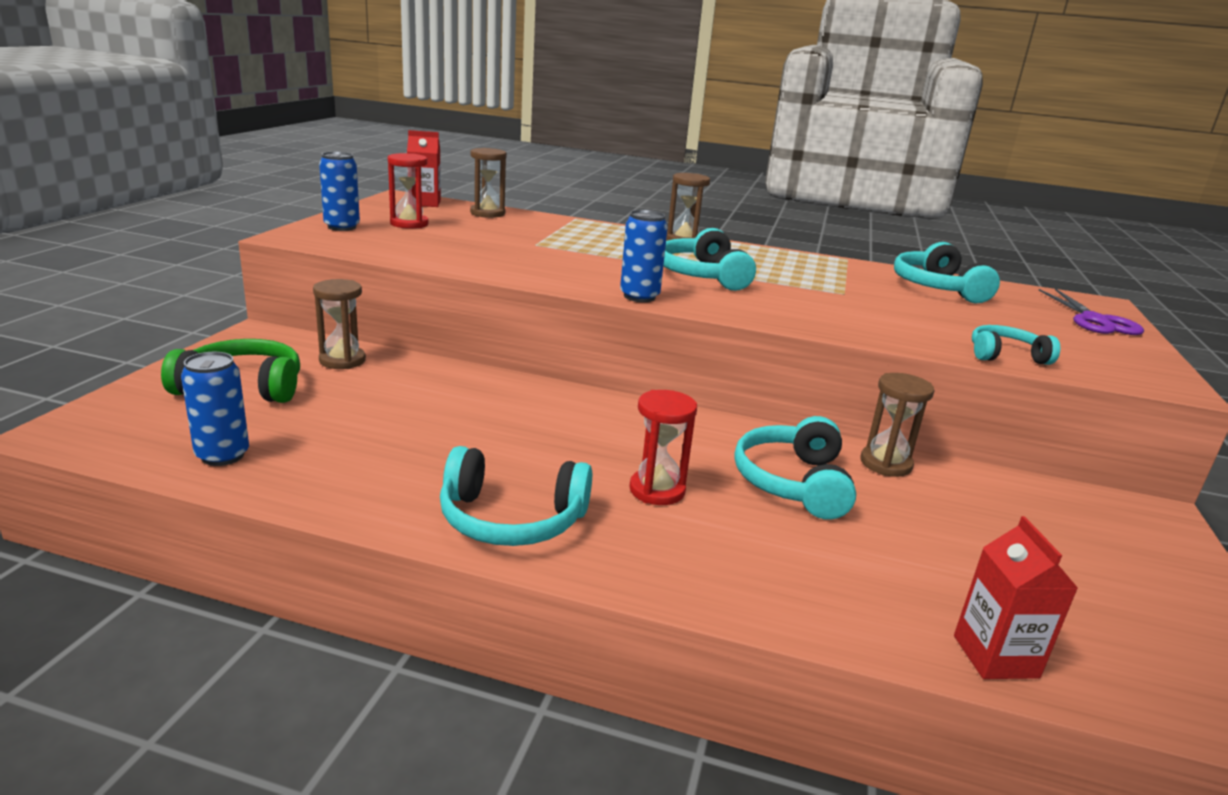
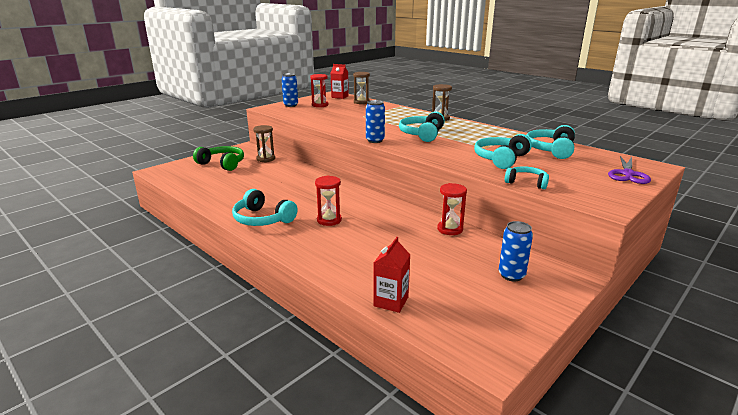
camera: 30 degrees right, 0 degrees up
(222, 455) = (194, 184): blue can -> blue can (511, 275)
(793, 483) = (392, 228): turquoise headphones -> turquoise headphones (501, 159)
(885, 464) = (450, 229): brown hourglass -> red hourglass

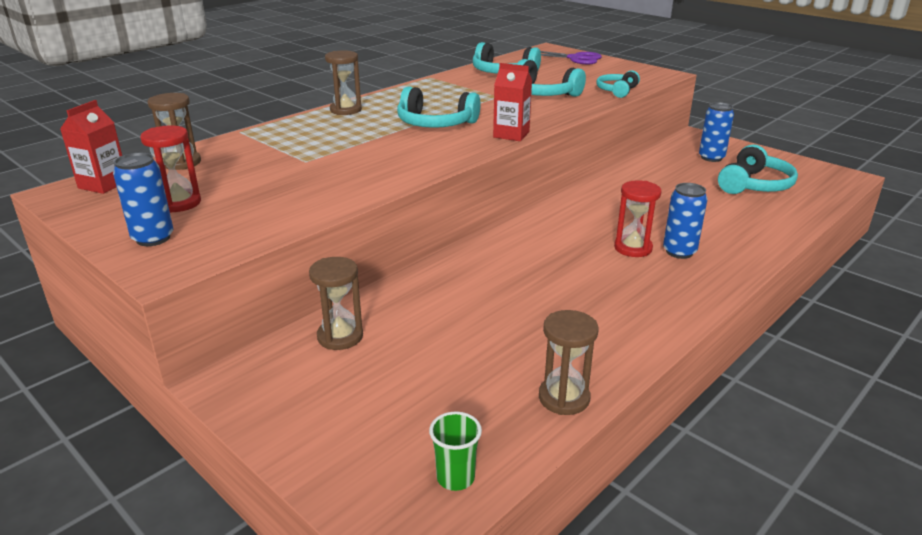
camera: 90 degrees left, 5 degrees up
(173, 177) = (455, 478): none -> green cup
(201, 194) = (564, 398): none -> brown hourglass
(222, 164) = (363, 402): green headphones -> none
(262, 219) = (652, 305): turquoise headphones -> turquoise headphones (754, 185)
(375, 140) = (468, 152): blue can -> blue can (679, 252)
(391, 301) = (800, 210): red carton -> red carton (511, 134)
(450, 229) = (626, 176): red hourglass -> none

